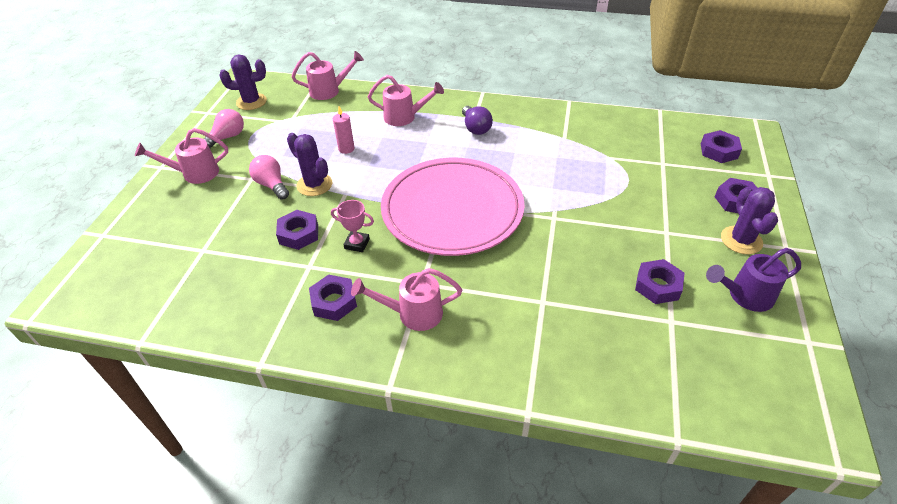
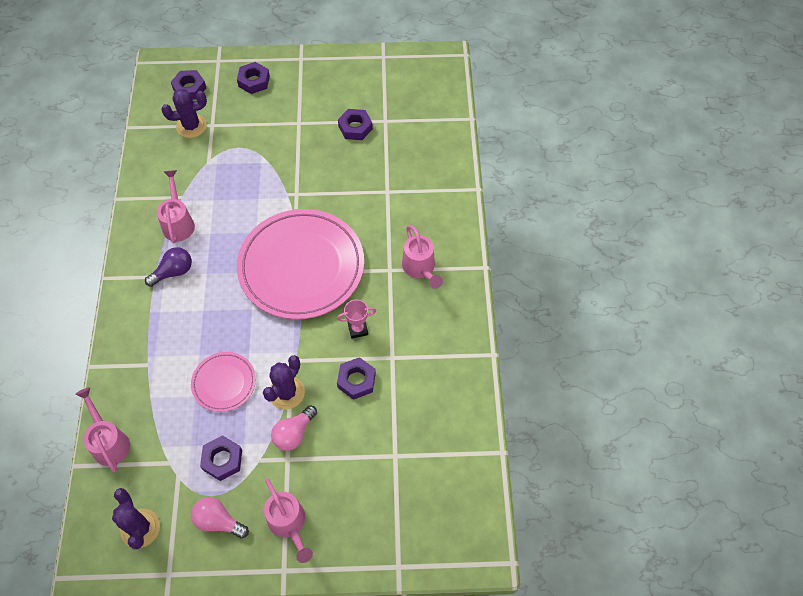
camera: 105 degrees left, 15 degrees up
(334, 302) = (424, 325): purple nut -> purple nut (222, 460)
(346, 149) = (224, 383): pink candle -> pink plate
(357, 243) = (358, 329): pink trophy -> pink trophy turned 75 degrees clockwise
(404, 117) = (159, 343): pink watering can -> pink watering can (178, 223)
(741, 240) = (298, 81): purple cactus -> purple cactus (191, 126)
(745, 296) = (353, 83): purple watering can -> none

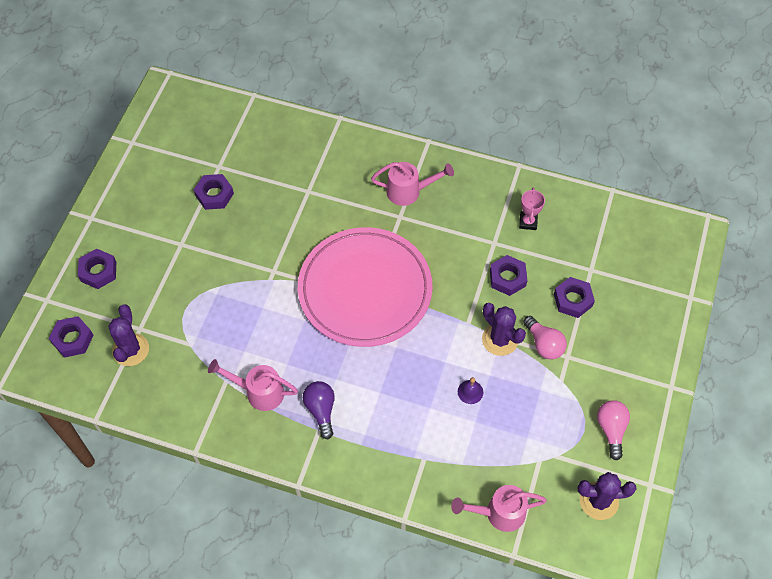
camera: 70 degrees left, 0 degrees up
(218, 521) = (611, 429): pink light bulb -> pink light bulb turned 135 degrees clockwise
(222, 460) = (551, 412): purple nut -> purple nut (573, 300)
(224, 383) = (470, 392): pink plate -> purple bell
(289, 523) = (629, 371): pink watering can -> none
(358, 329) = (454, 261): pink trophy -> pink trophy (528, 222)

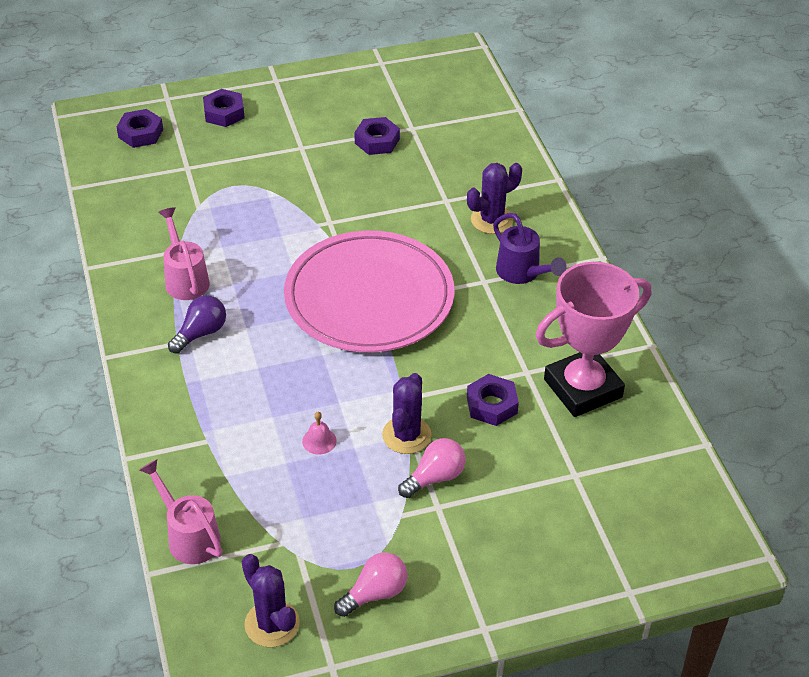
camera: 55 degrees right, 15 degrees down
(130, 350) = (160, 173): purple cactus -> purple cactus (491, 220)
(408, 191) = (522, 273): pink watering can -> purple watering can
(470, 392) = (319, 441): purple bell -> pink bell
(528, 222) = (582, 388): pink trophy -> pink trophy, size x2.43
(544, 344) = (435, 477): pink light bulb -> pink light bulb turned 150 degrees counterclockwise
(573, 300) = (517, 477): purple nut -> none

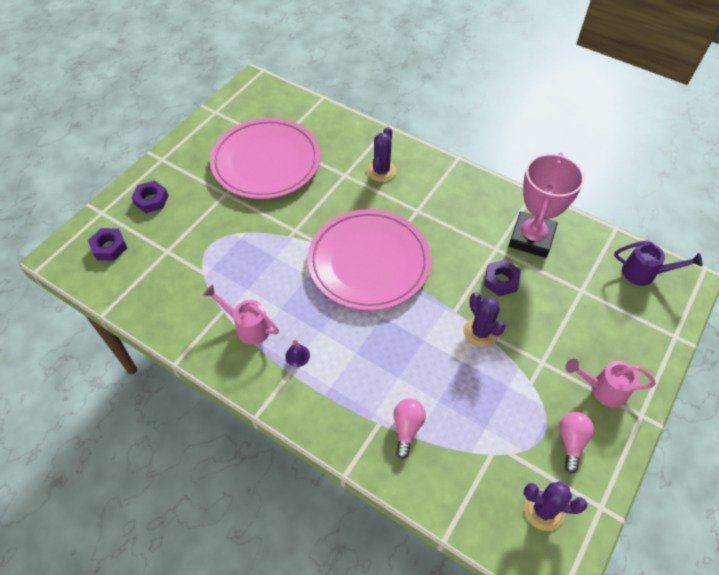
camera: 40 degrees left, 10 degrees up
(189, 537) = (439, 495): pink watering can -> pink watering can (603, 389)
(201, 333) = (297, 355): purple light bulb -> purple bell
(319, 441) = (440, 372): pink bell -> none
(377, 141) = (266, 162): purple nut -> pink plate
(435, 477) = (522, 346): pink light bulb -> pink light bulb (407, 428)
(522, 273) = (430, 192): purple watering can -> purple watering can (644, 273)

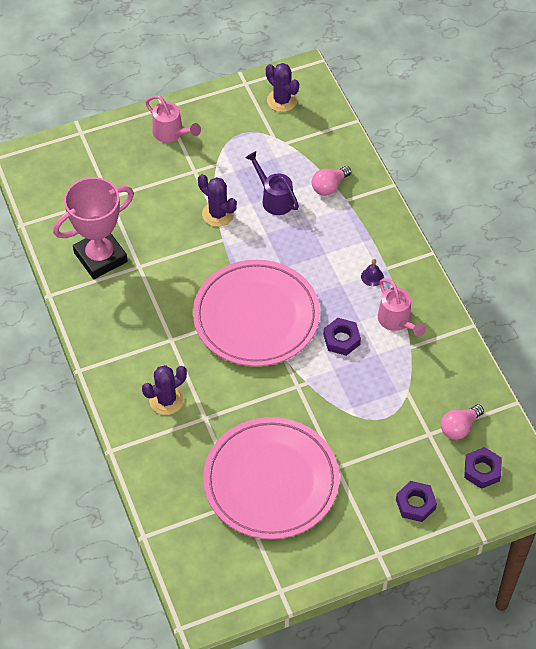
camera: 145 degrees left, 0 degrees up
(480, 332) = (218, 214): purple cactus -> purple cactus turned 60 degrees counterclockwise
(501, 281) = (163, 240): purple nut -> purple nut (341, 339)
(571, 442) = (227, 120): pink light bulb -> pink light bulb (459, 427)
(644, 273) = (46, 181): purple watering can -> purple watering can (274, 199)

